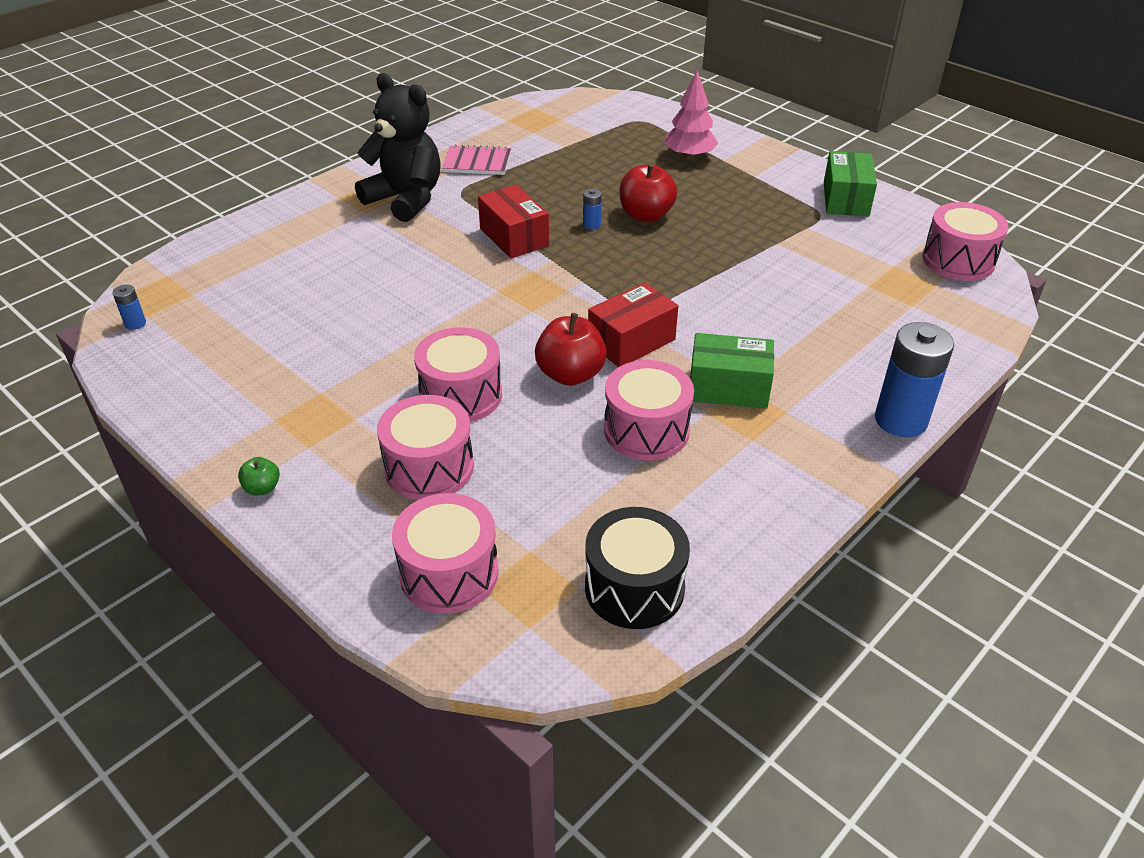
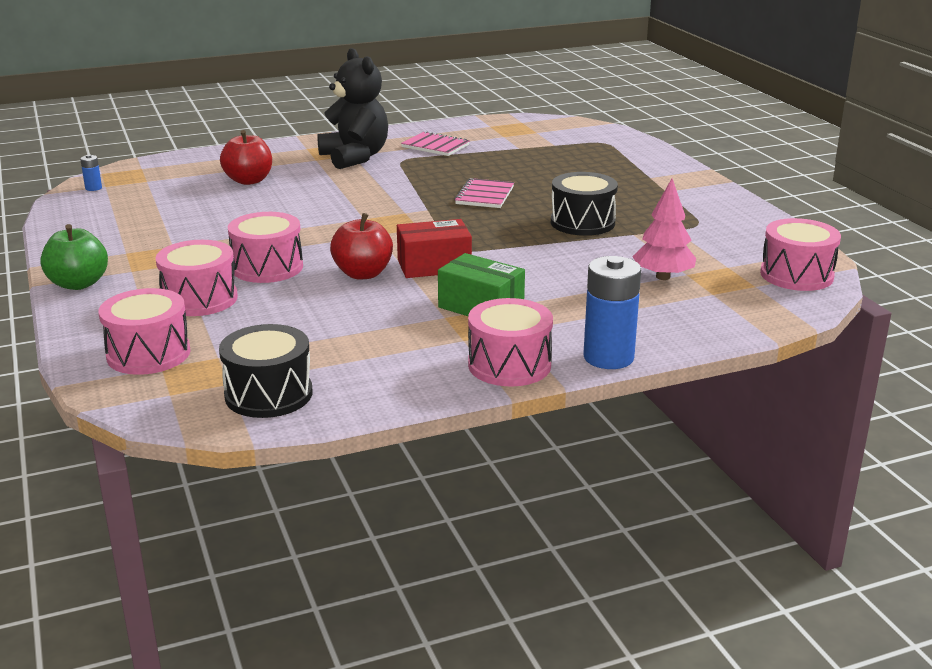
camera: 25 degrees right, 15 degrees down
(262, 488) = (78, 284): green apple -> green apple, size x2.01
(514, 237) = (413, 192): red box -> none
(591, 225) = (485, 195): blue battery -> pink notebook
(646, 215) = (537, 198): red apple -> red apple (249, 180)
(646, 430) = (384, 315): pink drum -> pink drum (509, 365)
(689, 156) = (621, 170): pink tree -> pink tree (663, 277)
(718, 240) = (582, 222): none -> black drum
(845, 199) = (735, 218): green box -> none

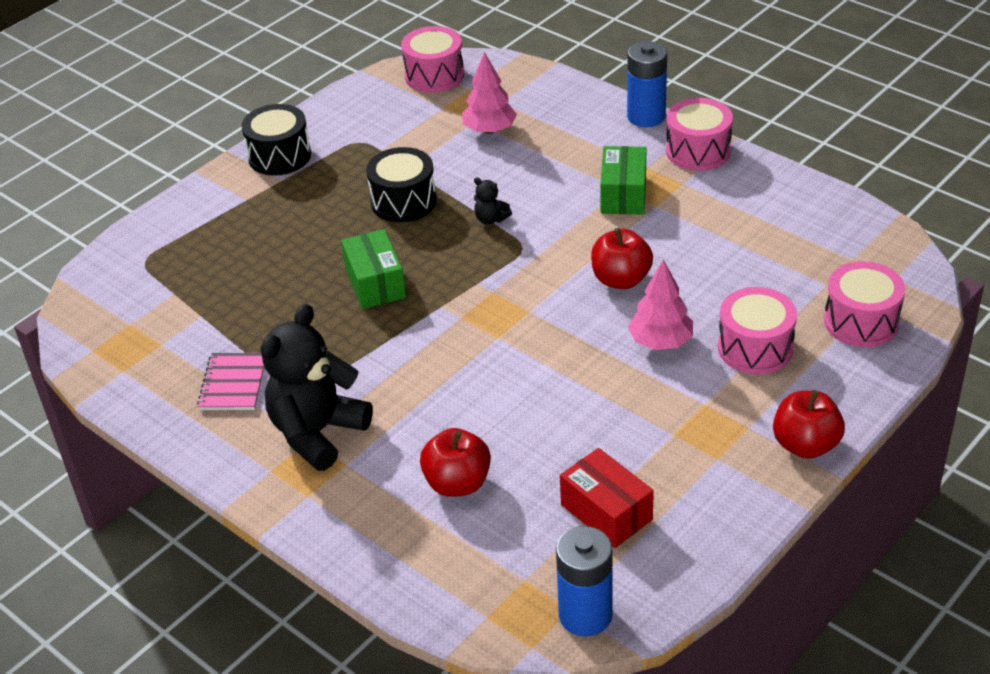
camera: 115 degrees left, 15 degrees up
(78, 284) = (805, 445): green apple -> red apple
(93, 188) = (585, 615): blue battery -> blue battery, size x2.28
(267, 267) = (660, 342): pink drum -> pink tree
(268, 394) = (845, 233): black drum -> black drum (279, 156)
(434, 265) = (569, 247): red box -> red box (606, 512)
(485, 195) = (375, 283): pink notebook -> green box
(515, 247) = (491, 219): none -> black teddy bear

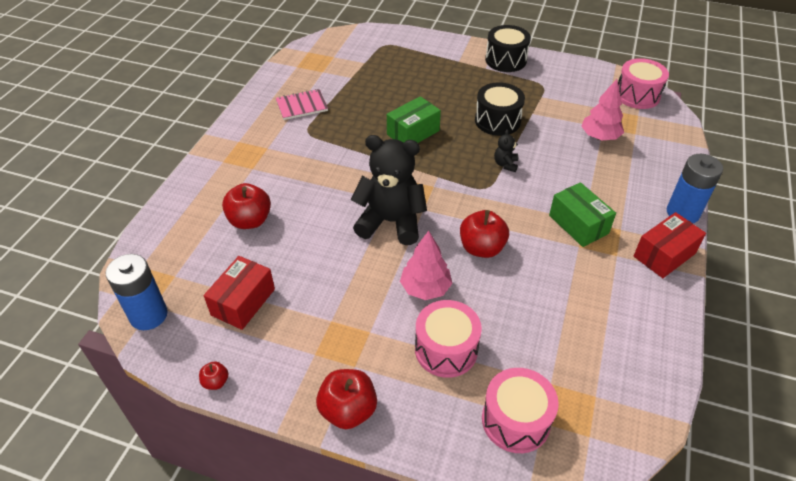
camera: 65 degrees right, 5 degrees up
(317, 433) = (274, 149): black teddy bear -> black teddy bear (391, 222)
(623, 194) = (578, 224): green box -> green box turned 75 degrees clockwise
(698, 151) = (664, 255): pink drum -> red box
(723, 556) = (216, 382): none -> red apple

